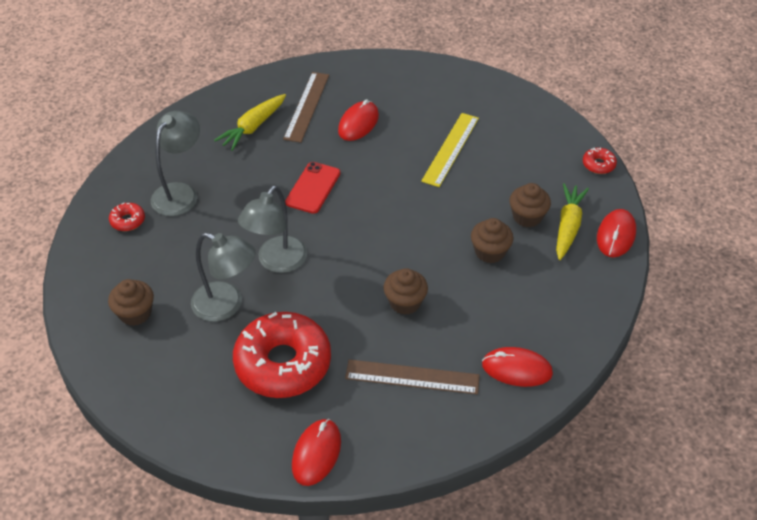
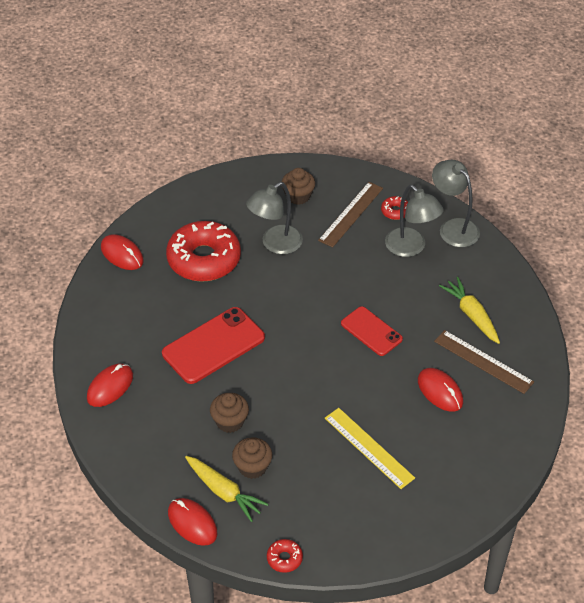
camera: 115 degrees right, 0 degrees up
(277, 262) = (300, 284): grey lamp -> grey lamp (453, 227)
(405, 302) = (213, 345): brown cupcake -> red phone
(412, 377) = (145, 324): brown ruler -> brown ruler (351, 214)

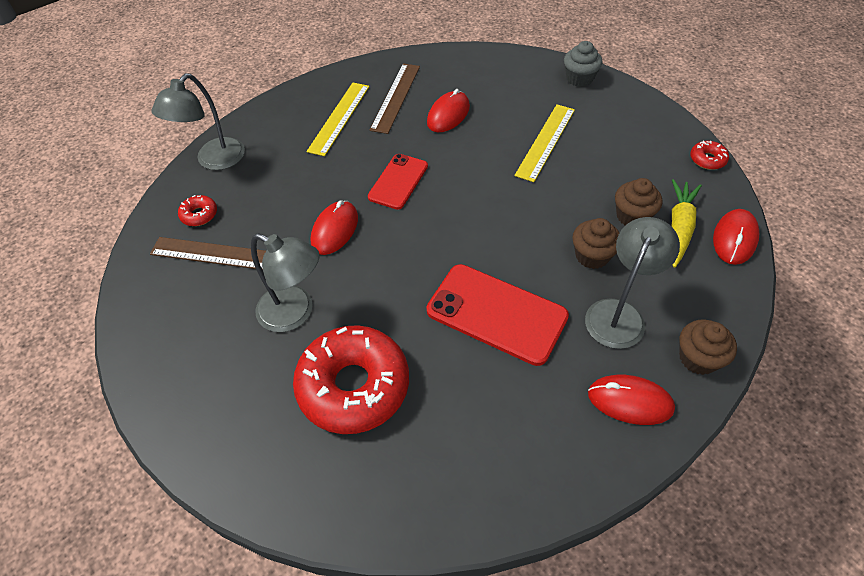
camera: 110 degrees left, 5 degrees up
(122, 254) = (387, 508): red mouse -> red mouse (335, 230)
(298, 196) = (193, 320): brown cupcake -> brown cupcake (698, 358)
(411, 248) = (258, 185): grey lamp -> grey lamp (619, 313)
(447, 516) = (579, 78): none -> grey cupcake
(471, 315) = (339, 118): yellow carrot -> yellow ruler

